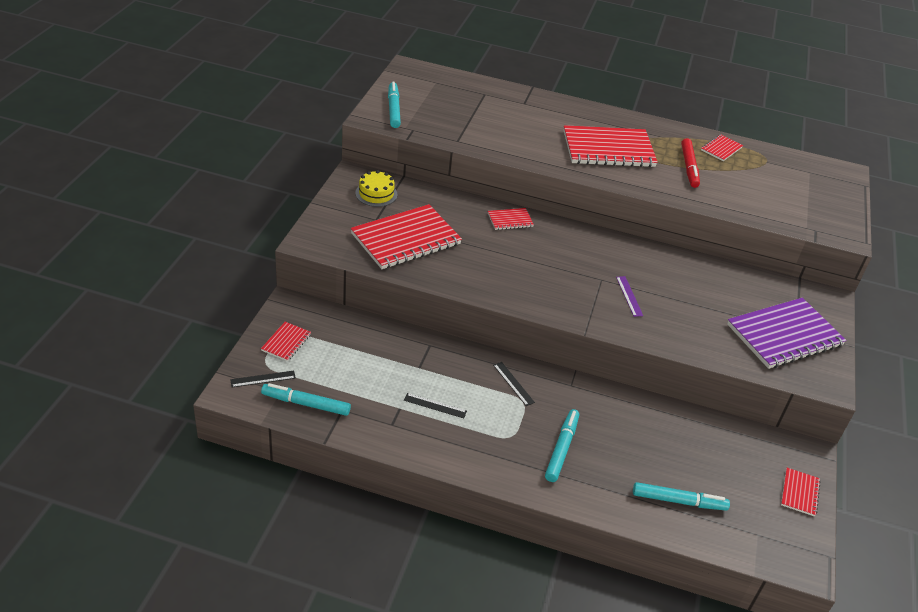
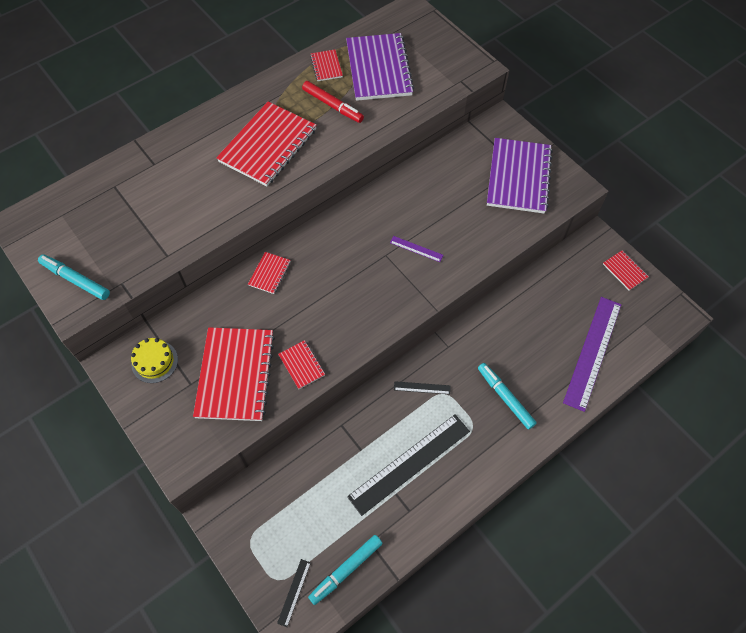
camera: 50 degrees left, 20 degrees up
(286, 342) = (262, 546): red notebook -> red notebook (302, 365)
(435, 405) = (409, 463): black ruler -> black ruler, size x2.35
(679, 501) = (592, 352): turquoise marker -> purple ruler
(759, 178) = (379, 69): none -> purple notebook

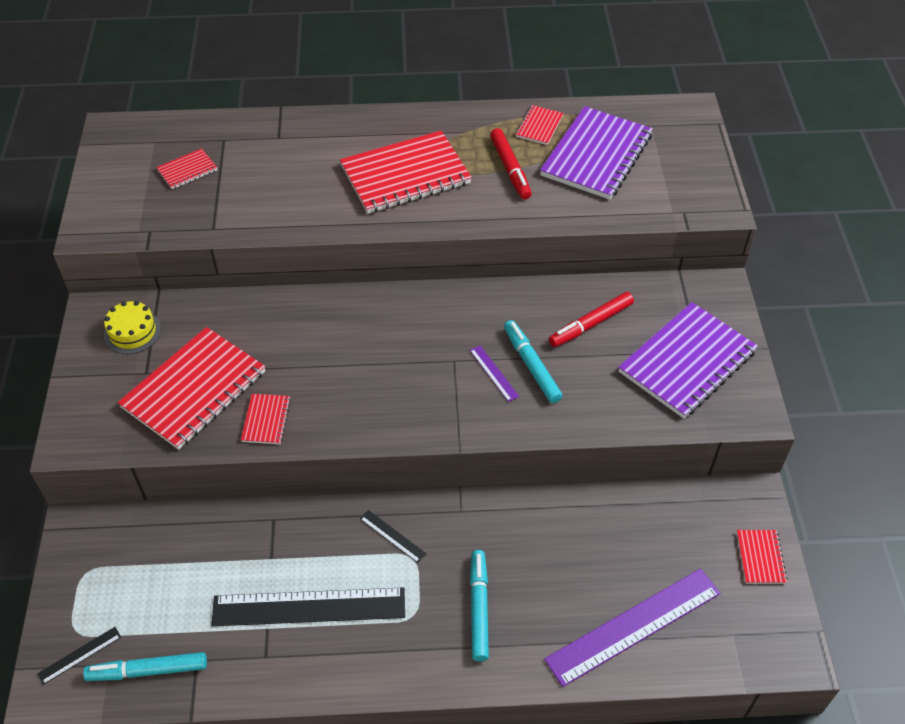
camera: 35 degrees right, 10 degrees down
(75, 280) = (113, 206): turquoise marker -> turquoise marker (531, 365)
(269, 273) = (315, 311): red notebook -> red notebook (187, 170)
(446, 184) = (591, 324): none -> red marker

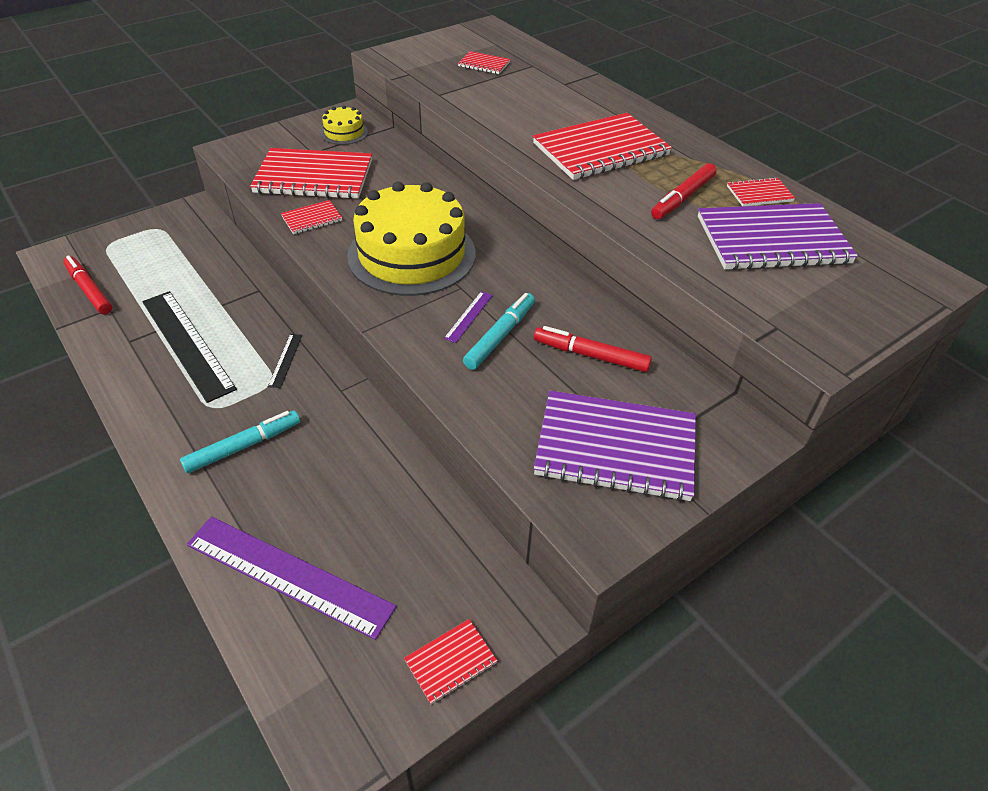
camera: 55 degrees right, 5 degrees down
(79, 655) = (88, 255): black ruler -> none
(148, 670) = (89, 290): turquoise marker -> red marker
(383, 371) = (411, 254): none -> yellow cake
(405, 175) = (601, 150): red notebook -> red notebook turned 60 degrees counterclockwise

